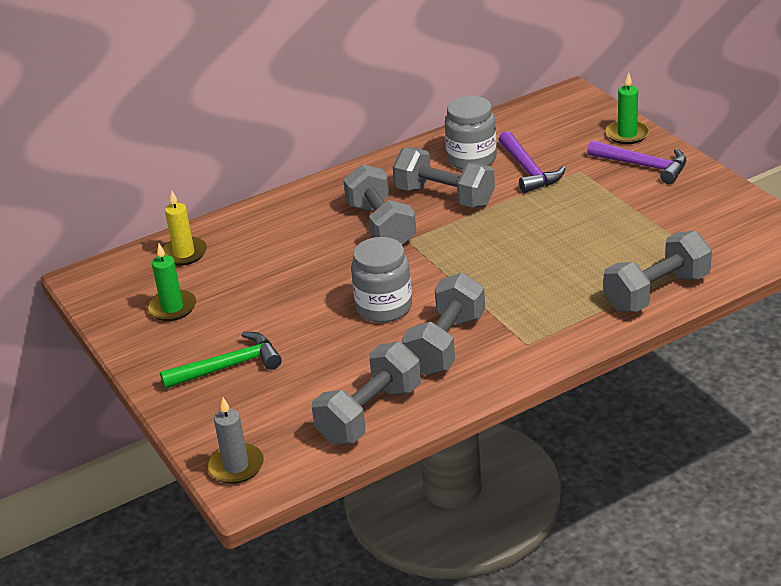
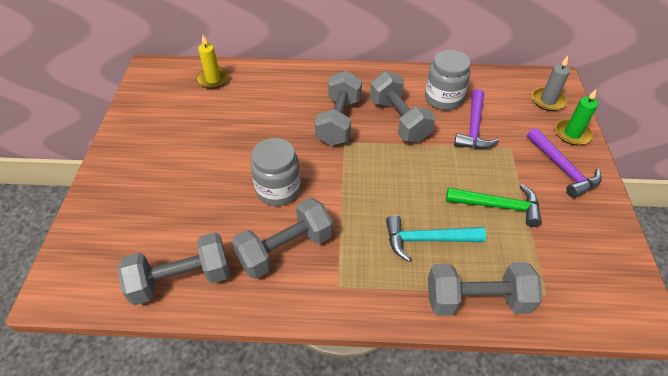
camera: 30 degrees right, 15 degrees up
(172, 308) = (167, 115): green candle -> none
(229, 366) = (148, 180): green hammer -> green hammer (498, 206)
(236, 466) = (68, 267): grey candle -> grey candle (547, 101)
(572, 274) = (426, 240): none -> turquoise hammer

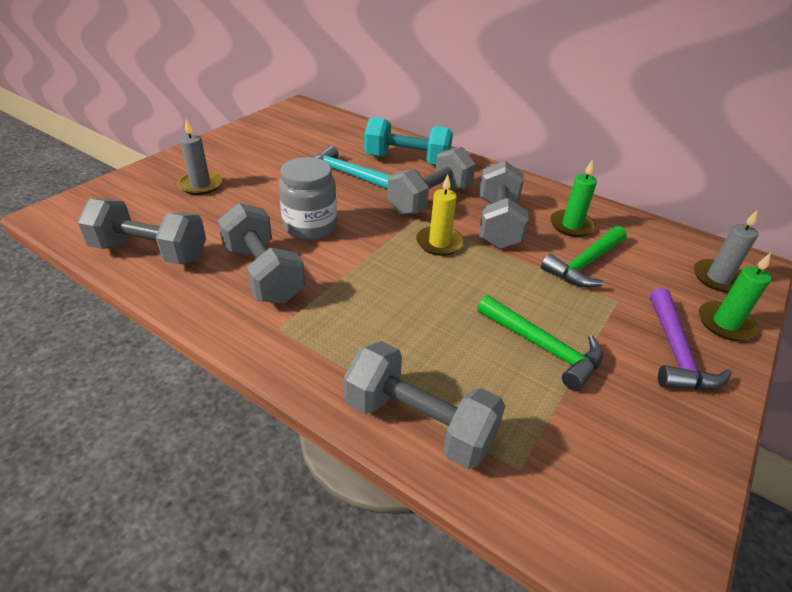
camera: 30 degrees right, 10 degrees down
(152, 194) = (200, 185): none -> grey candle
(213, 79) = (344, 130): yellow candle -> yellow candle (439, 243)
(285, 249) = (263, 273): grey dumbbell -> grey dumbbell turned 60 degrees clockwise
(290, 90) = (407, 160): none -> turquoise dumbbell
(426, 240) = (418, 336): turquoise hammer -> turquoise hammer (346, 174)
(443, 98) = (571, 225): grey jar -> green candle
(474, 128) = (585, 264): purple hammer -> green hammer

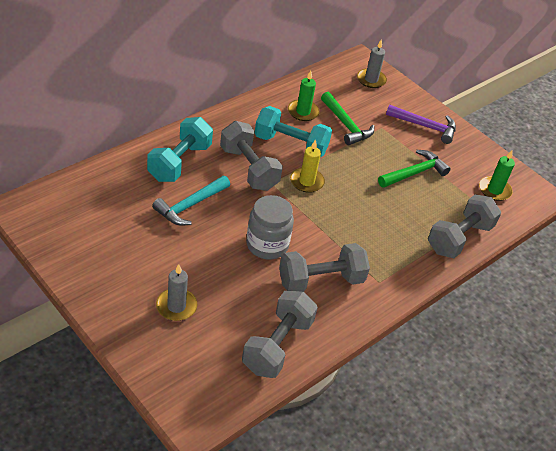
camera: 80 degrees left, 5 degrees up
(498, 223) = (290, 145): grey dumbbell -> turquoise dumbbell
(725, 323) = (408, 98): green candle -> green candle (494, 190)

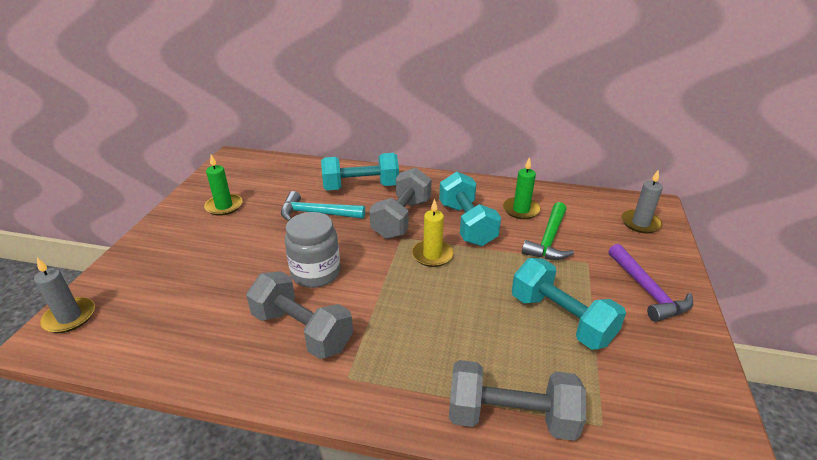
camera: 60 degrees right, 10 degrees down
(176, 306) = (186, 262): grey candle -> grey candle (70, 317)
(277, 345) = (179, 345): grey dumbbell -> none
(414, 173) = (561, 319): green hammer -> turquoise dumbbell
(494, 190) = (652, 409): green candle -> green candle (224, 206)

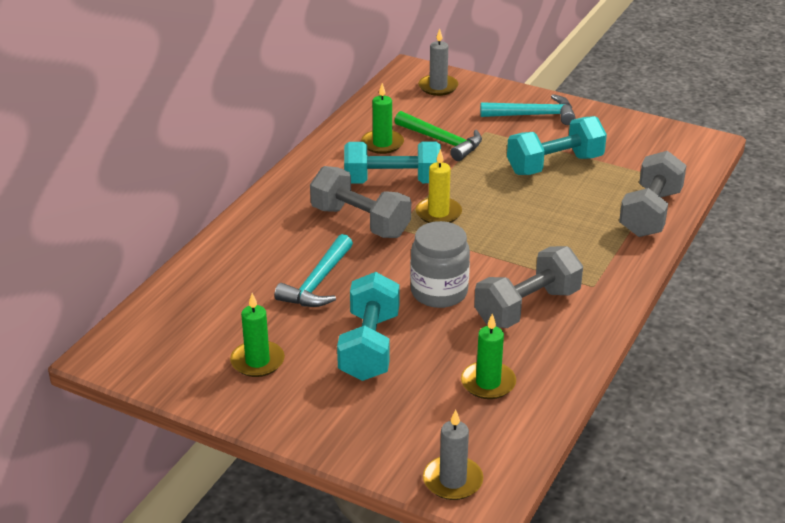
camera: 75 degrees left, 0 degrees up
(190, 320) = (488, 383): none -> green candle
(361, 187) = (272, 242): turquoise dumbbell -> turquoise dumbbell (369, 346)
(647, 291) = (533, 115): purple hammer -> turquoise hammer

